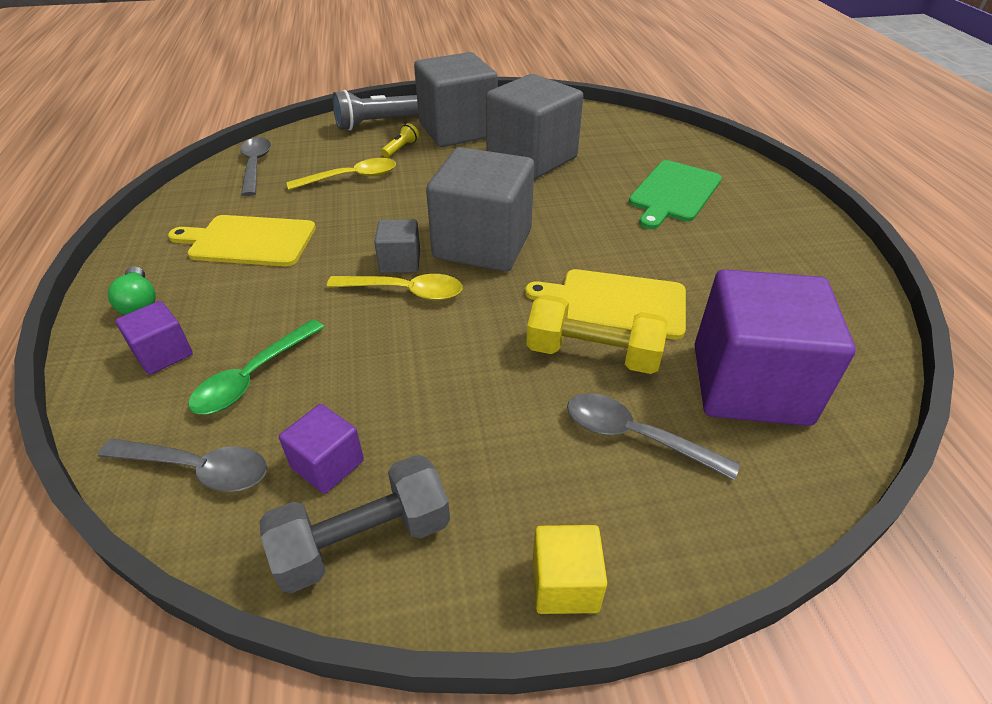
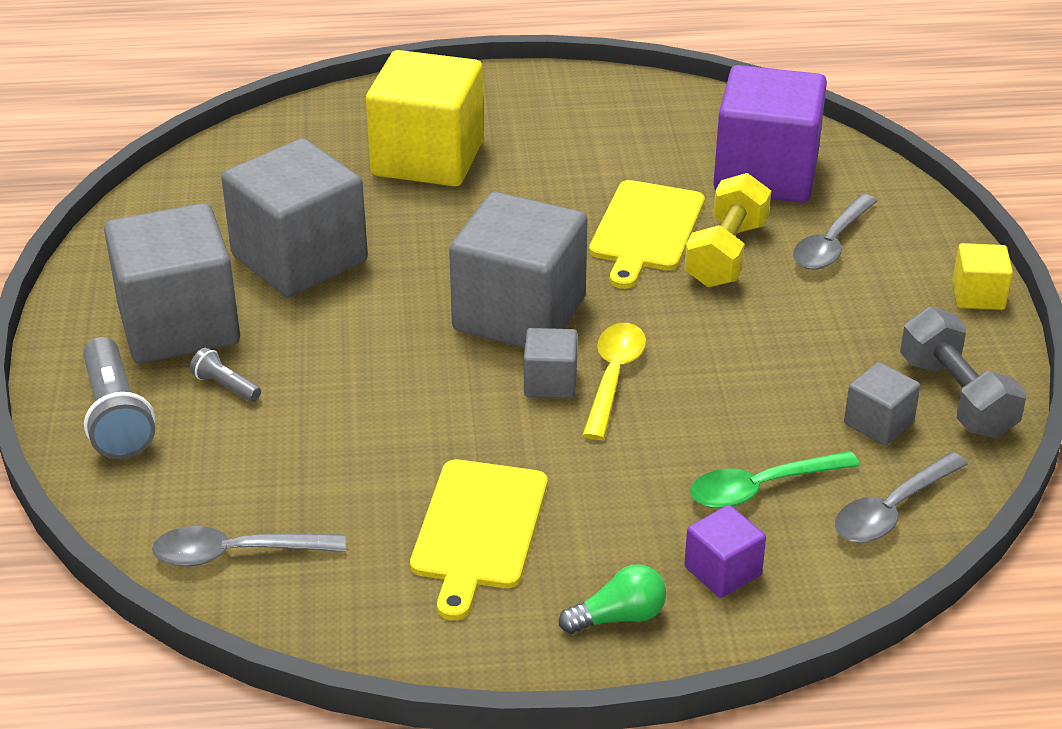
camera: 85 degrees left, 5 degrees down
(198, 469) = (892, 510): grey spoon -> grey spoon turned 150 degrees counterclockwise
(253, 377) = (761, 488): green spoon -> green spoon turned 120 degrees clockwise
(327, 464) = (878, 423): purple cube -> grey cube
(351, 178) = (312, 437): yellow spoon -> none
(401, 148) = (225, 386): yellow flashlight -> grey flashlight
(673, 193) = (428, 158): green cutting board -> yellow cube

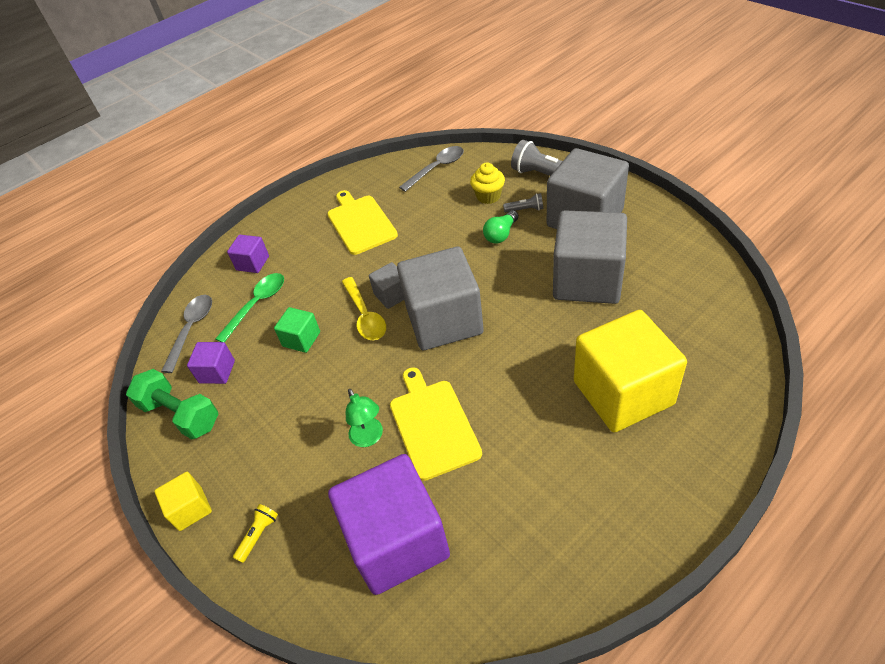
camera: 150 degrees right, 10 degrees up
(239, 441) = (488, 196): none -> yellow cupcake
(618, 617) = (282, 227): green light bulb -> green light bulb (501, 234)
(726, 254) = (369, 438): yellow dumbbell -> green lamp
(727, 398) = (301, 339): none -> green cube
(831, 244) = (308, 494): grey spoon -> none
(878, 423) = (217, 372): grey cube -> purple cube
(907, 240) = (258, 535): none -> yellow flashlight
(956, 397) = (180, 414): grey dumbbell -> green dumbbell

